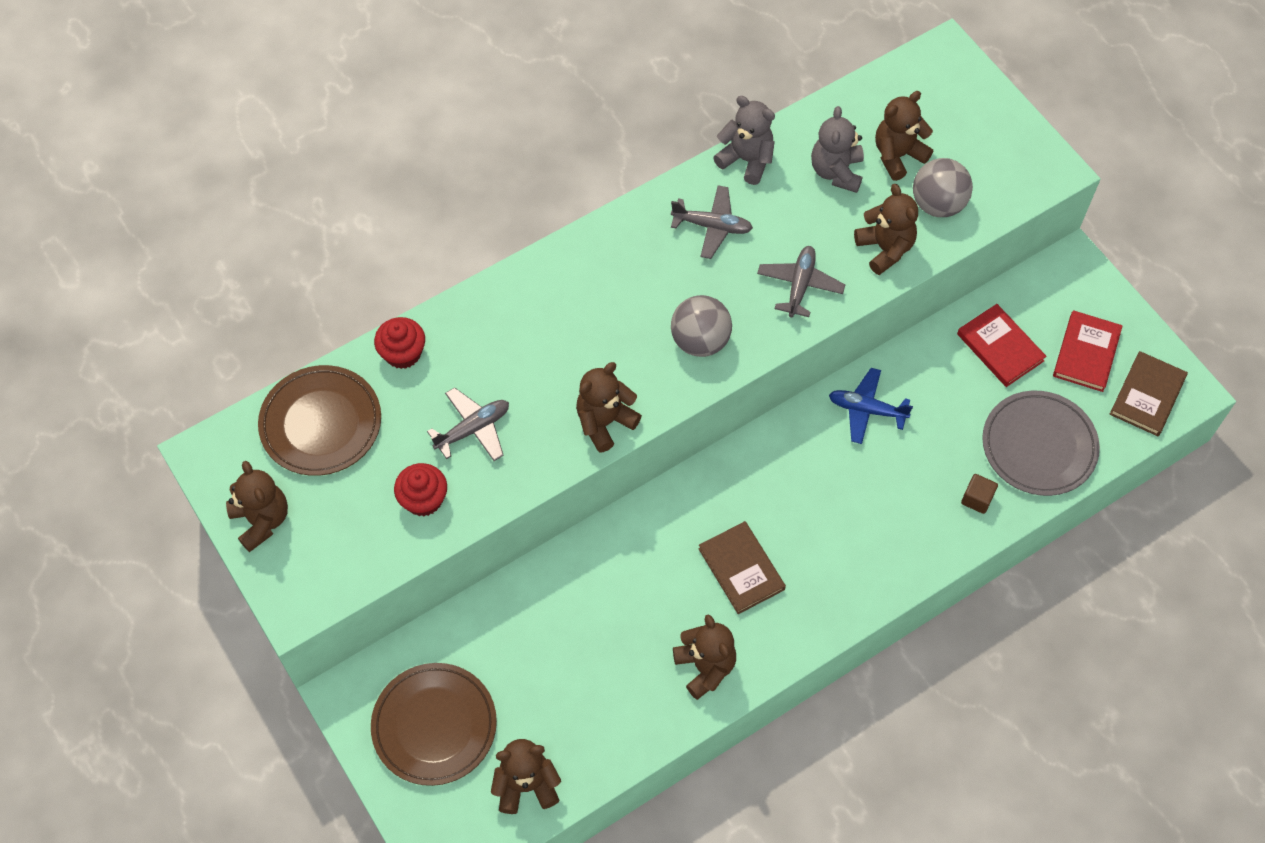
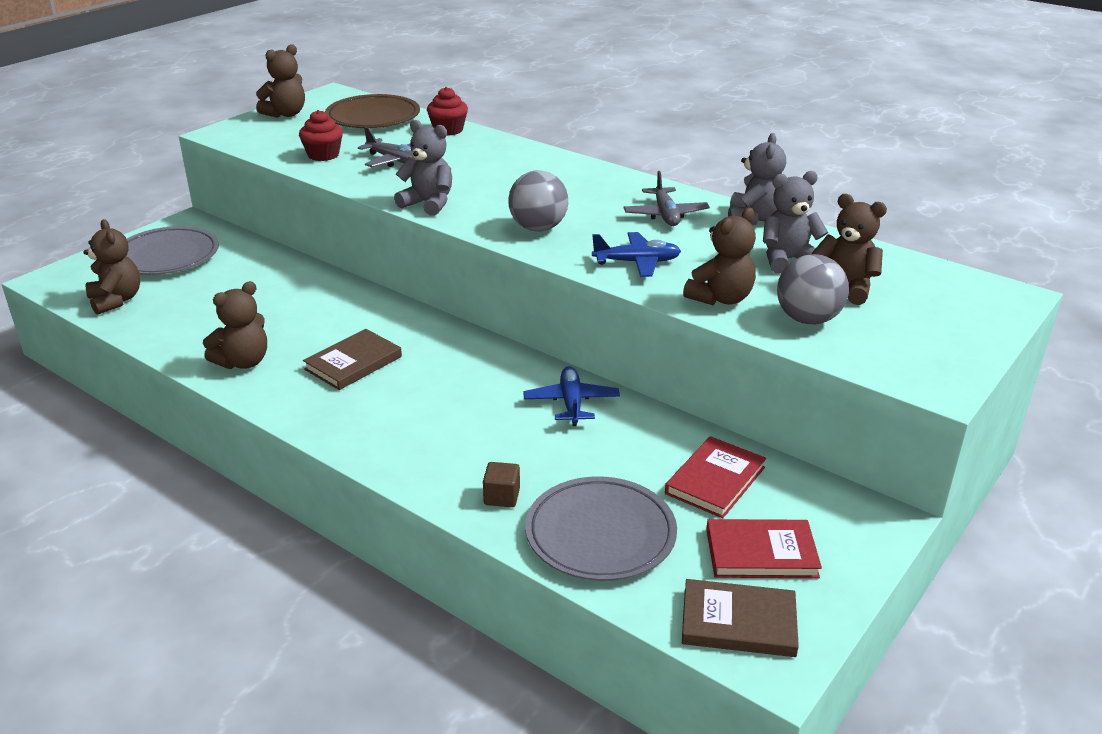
camera: 70 degrees right, 30 degrees down
(434, 726) = (167, 256): brown plate -> grey plate
(605, 422) = (428, 204): brown teddy bear -> grey teddy bear
(800, 285) = (637, 262): grey plane -> blue plane

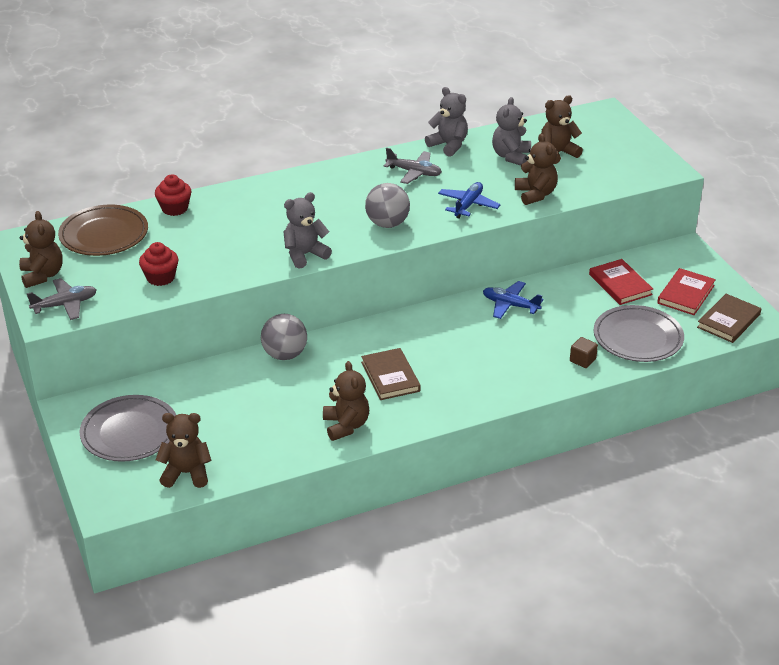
camera: 60 degrees left, 5 degrees up
(394, 160) = (209, 248): grey plane -> grey plane (65, 305)
(808, 319) = (580, 178): grey ball -> grey ball (285, 354)

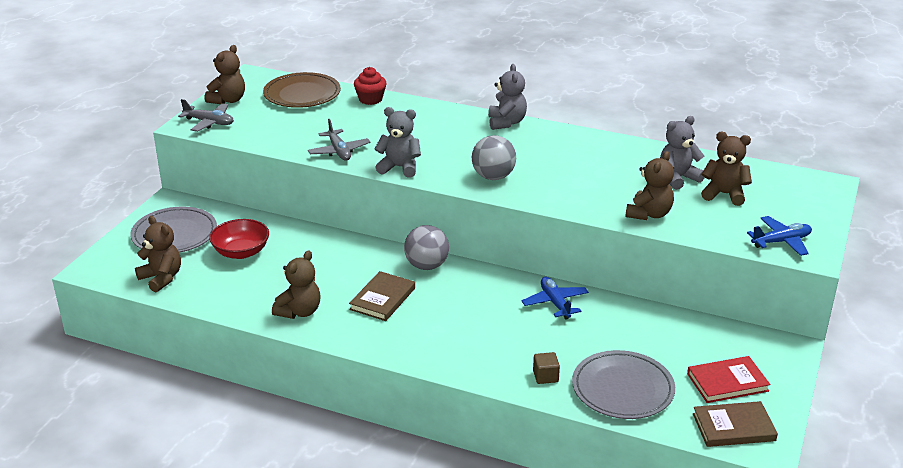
camera: 45 degrees right, 5 degrees down
(160, 278) = (287, 135): red cupcake -> none
(216, 410) = (241, 252): none -> red bowl
(285, 354) = (340, 243): grey ball -> grey ball (426, 266)
(414, 172) = (576, 153): grey plane -> grey plane (339, 151)
(448, 145) = (638, 147): grey teddy bear -> grey teddy bear (506, 122)
(468, 205) = (578, 195): blue plane -> blue plane (781, 242)
(620, 284) = (677, 340): red book -> none

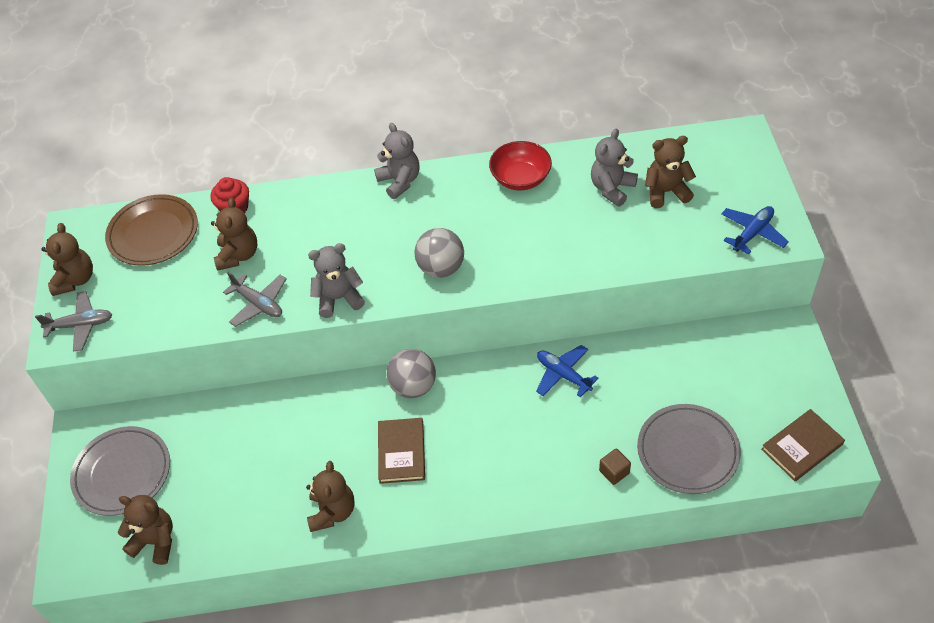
camera: 25 degrees left, 20 degrees up
(241, 252) = (213, 462): red bowl -> red bowl (520, 178)
(649, 214) = (618, 251): brown teddy bear -> brown teddy bear (238, 255)
(727, 382) = (766, 396): red book -> none

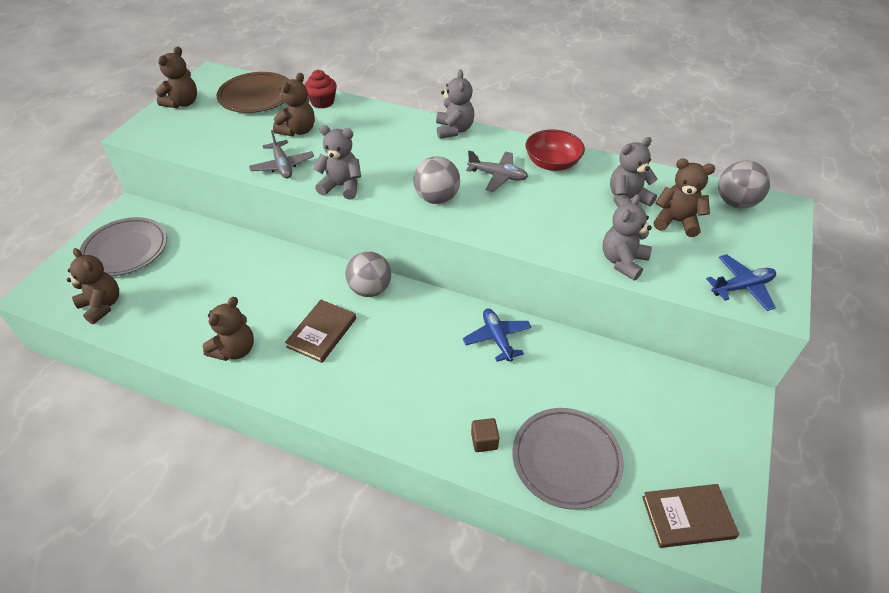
camera: 25 degrees right, 5 degrees down
(81, 325) = (159, 130): grey plane -> grey plane (498, 176)
(646, 255) = (623, 261): none -> grey teddy bear
(703, 148) = (735, 202): none -> grey ball

